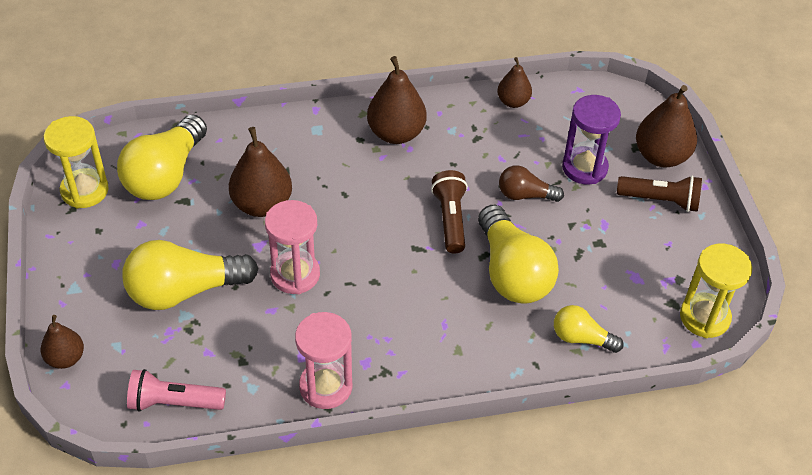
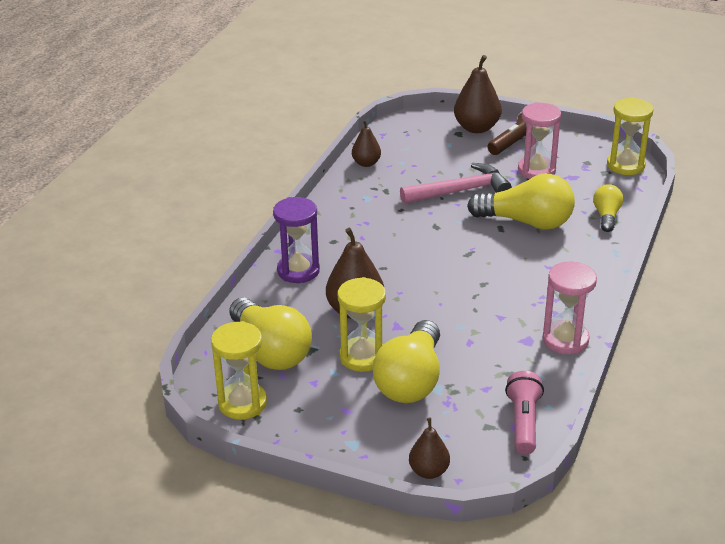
camera: 55 degrees left, 15 degrees down
(174, 402) = (523, 422): pink flashlight -> pink flashlight turned 150 degrees clockwise
(197, 241) = (362, 357): none -> yellow hourglass
(295, 274) = (444, 318): pink hourglass -> pink hourglass (536, 170)
(396, 133) = (344, 223): brown pear -> none
(450, 219) = (454, 229): brown flashlight -> none
(525, 195) = (460, 191): brown light bulb -> pink hammer
(581, 338) = (606, 216): yellow light bulb -> yellow light bulb turned 135 degrees clockwise
(584, 168) = (458, 159): purple hourglass -> purple hourglass (298, 271)

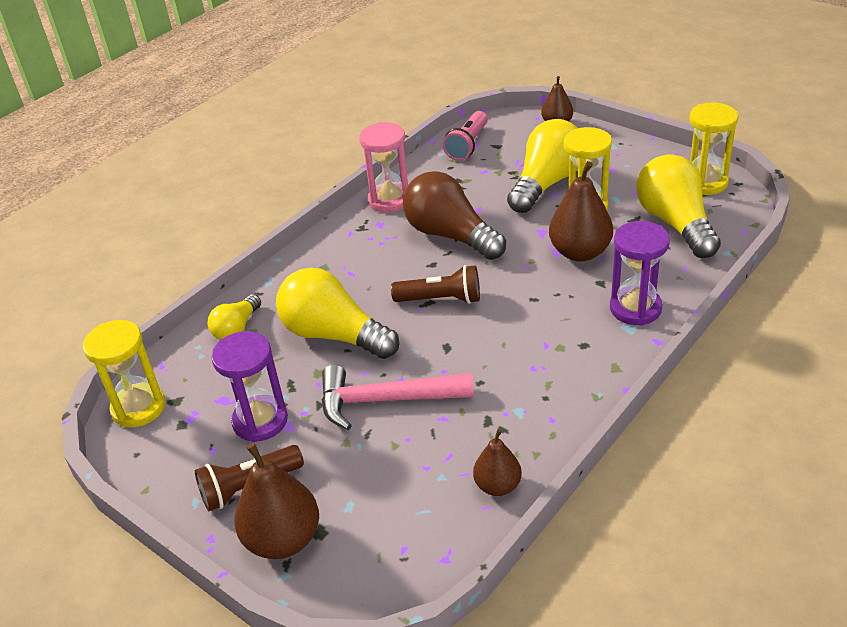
camera: 160 degrees left, 5 degrees up
(459, 257) = (441, 299): none -> brown flashlight
(481, 311) = (450, 235): none -> brown light bulb
(536, 170) = (260, 421): pink hourglass -> purple hourglass

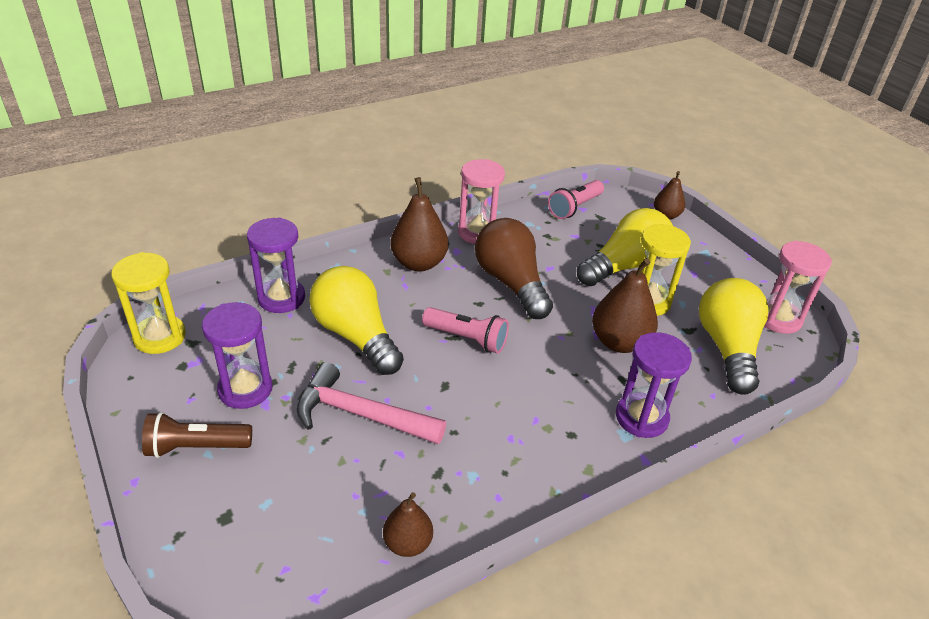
camera: 15 degrees right, 0 degrees up
(237, 328) = (281, 298): yellow light bulb -> purple hourglass
(283, 539) = (190, 510): brown pear -> brown pear (419, 263)
(441, 299) = (467, 339): brown flashlight -> pink flashlight
(704, 182) = (778, 318): yellow hourglass -> pink hourglass

